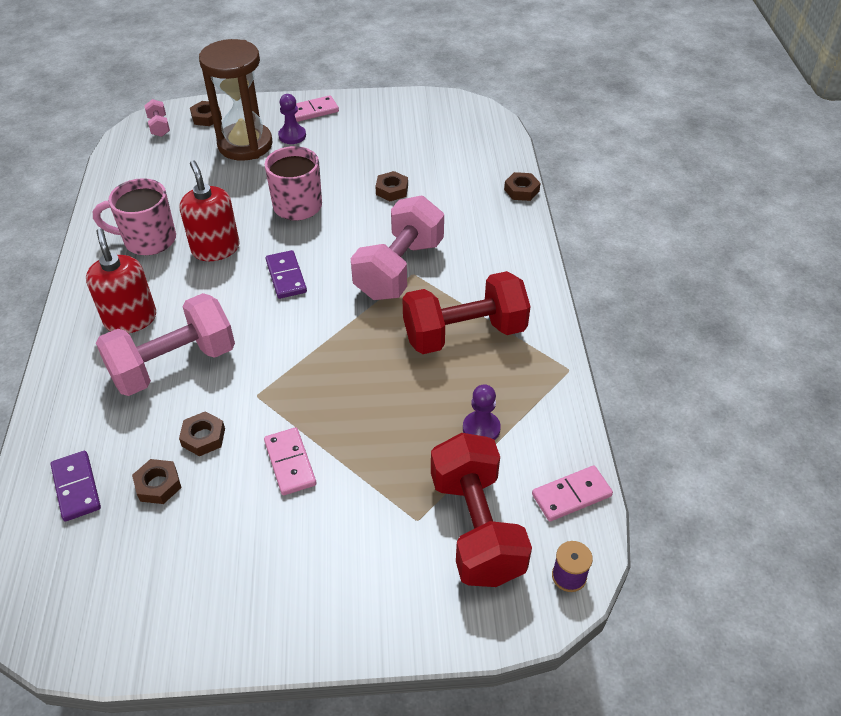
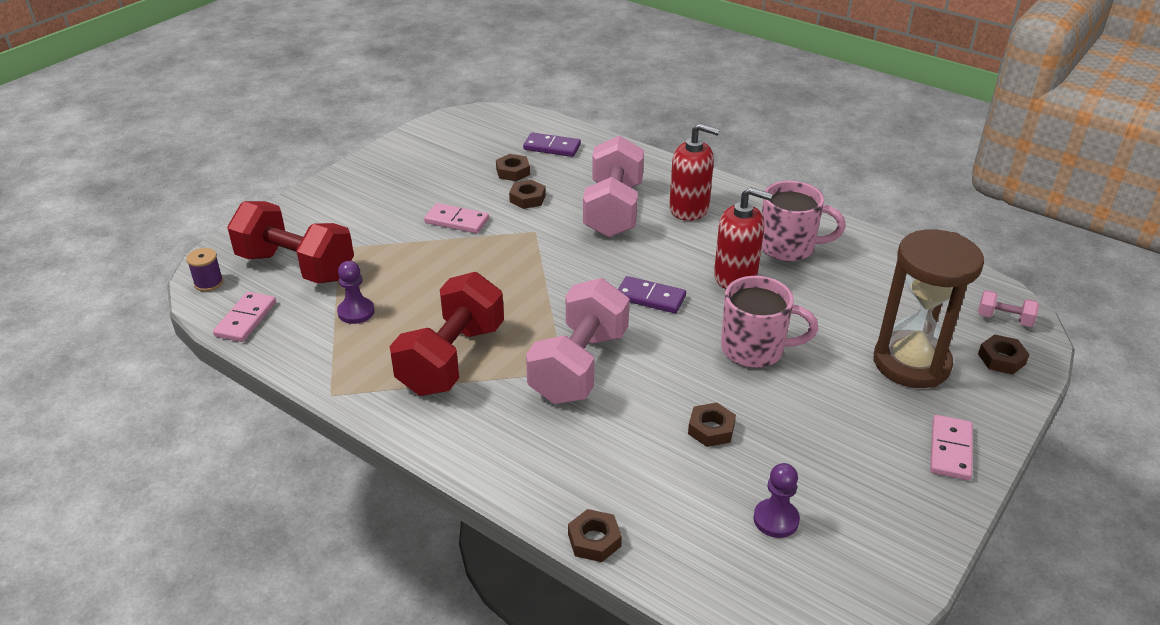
camera: 130 degrees right, 10 degrees down
(148, 240) = (789, 247): pink mug -> pink mug turned 60 degrees clockwise
(292, 136) = (901, 406): purple pawn -> purple pawn (776, 519)
(399, 269) = (579, 366): pink dumbbell -> pink dumbbell turned 45 degrees clockwise

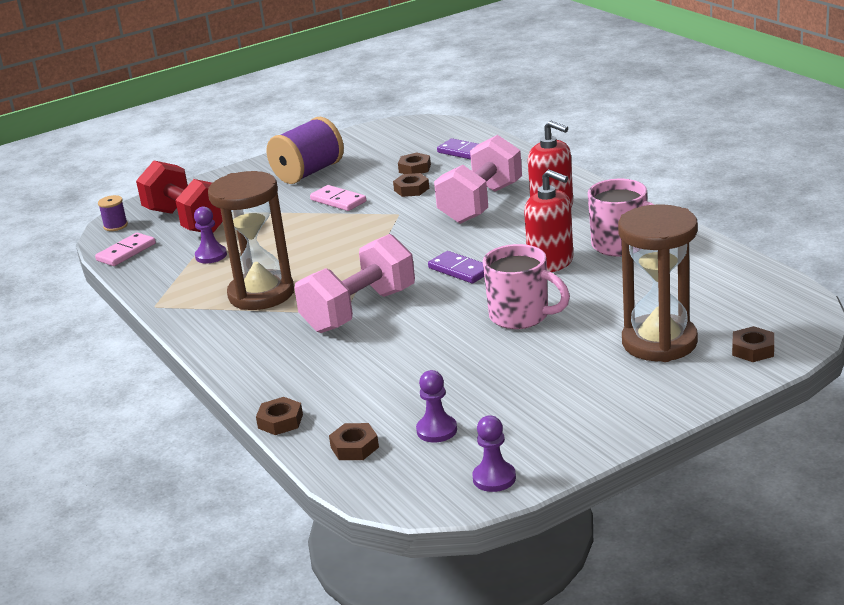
camera: 25 degrees right, 10 degrees down
(398, 187) = (308, 173): none -> purple spool
(451, 359) = (261, 294): red dumbbell -> brown hourglass
(711, 429) = (434, 365): brown nut -> brown nut (354, 447)
(882, 575) = (494, 478): none -> purple pawn
(950, 450) = (636, 407): pink domino -> none
(1004, 319) = (787, 320): pink dumbbell -> none

